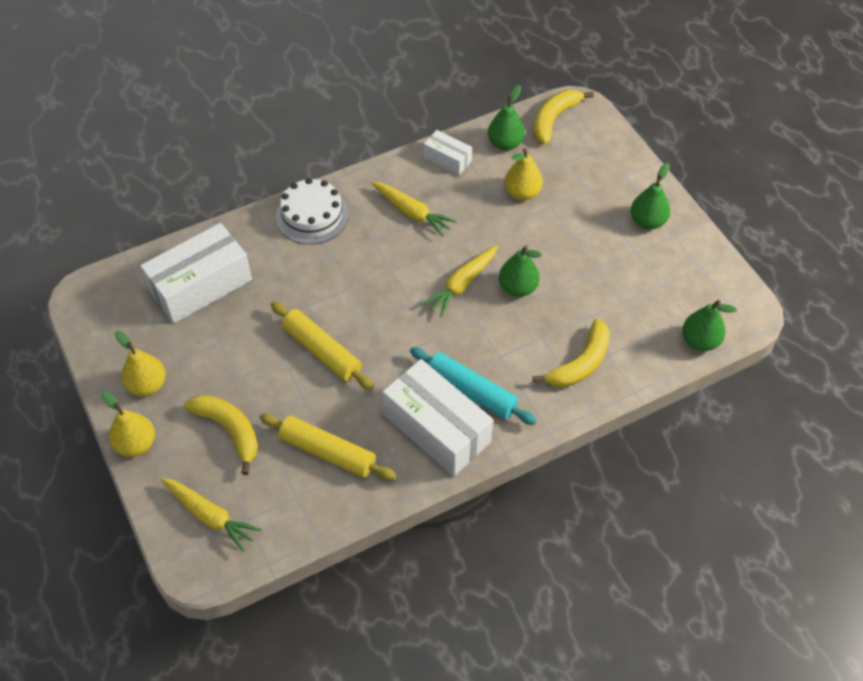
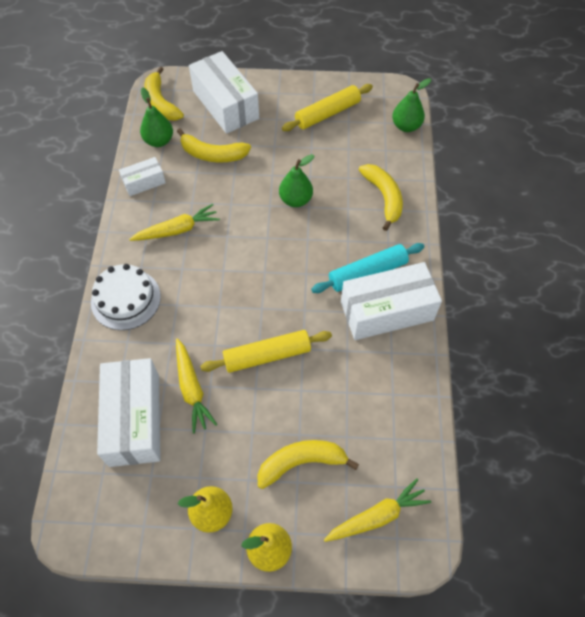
camera: 60 degrees left, 5 degrees up
(328, 452) = (365, 396): yellow rolling pin -> yellow rolling pin (327, 113)
(462, 284) = (268, 231): yellow carrot -> yellow carrot (192, 388)
(522, 193) = (213, 154): yellow pear -> yellow banana
(595, 170) = (225, 104): none -> white box
(647, 221) = (291, 101): green pear -> none

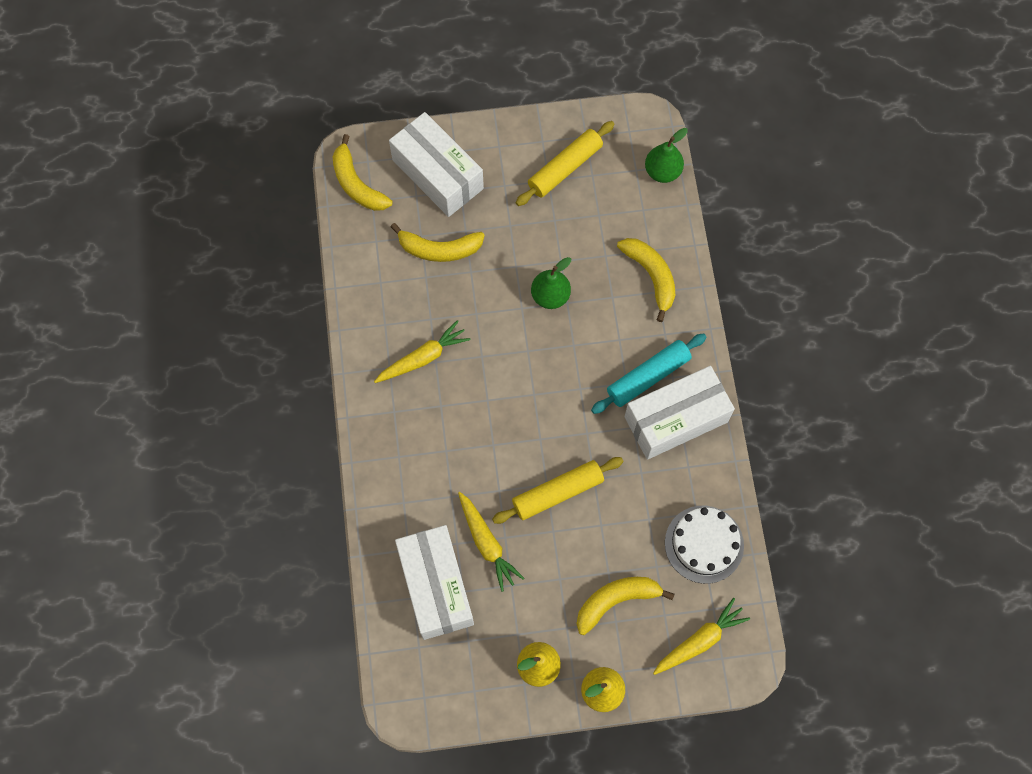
camera: 10 degrees left, 10 degrees up
(126, 299) = (388, 453): white cake -> white cake (704, 544)
(144, 182) = (367, 301): white box -> none
(159, 141) = (369, 240): green pear -> none

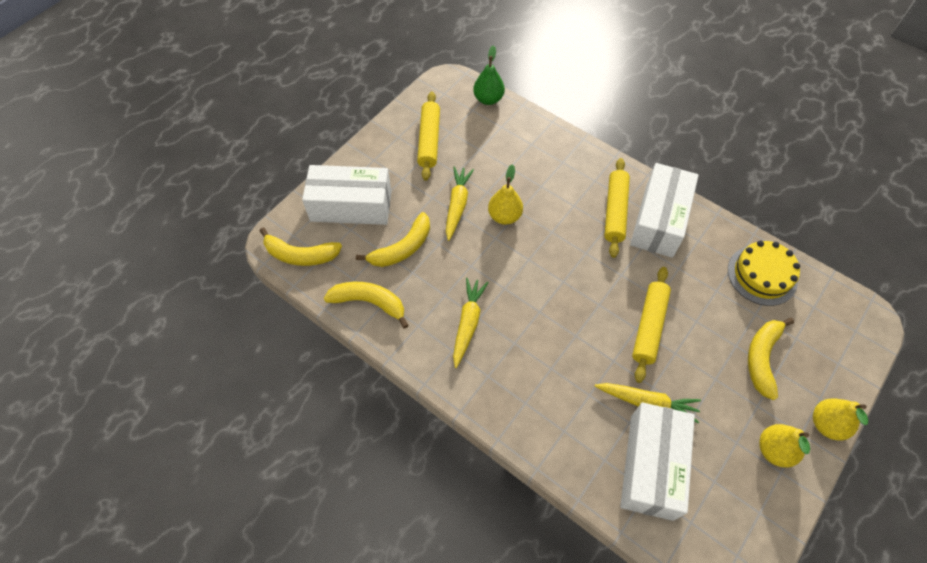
camera: 45 degrees left, 10 degrees down
(436, 586) = (651, 466): white box -> white box turned 75 degrees clockwise
(550, 296) = (504, 216): green pear -> yellow pear
(648, 377) = (615, 211): turquoise rolling pin -> yellow rolling pin
(651, 276) = (549, 157): yellow banana -> yellow banana (369, 302)
(699, 641) = (832, 333): yellow carrot -> yellow carrot (457, 205)
(704, 544) = (762, 275): white cake -> yellow cake

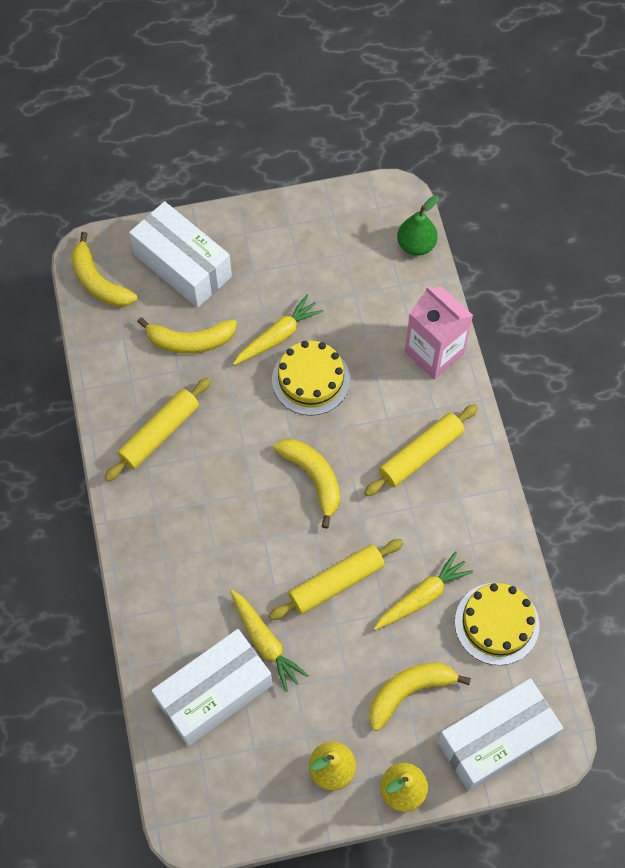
camera: 40 degrees right, 5 degrees up
(369, 302) = (117, 370): yellow banana -> yellow banana (313, 478)
(429, 140) = (314, 249): yellow rolling pin -> yellow rolling pin (159, 433)
(468, 323) = (182, 454): yellow carrot -> yellow carrot (422, 596)
(504, 216) = (311, 379): yellow pear -> yellow cake
(561, 150) = (434, 353): none -> pink carton
(659, 220) = (454, 496): white box -> white box (496, 740)

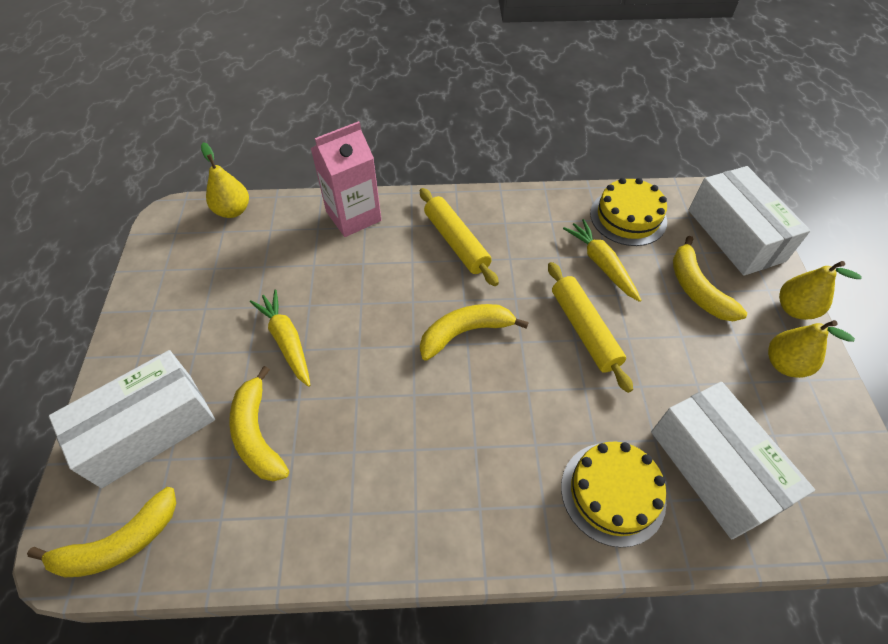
camera: 80 degrees left, 10 degrees down
(159, 433) = (373, 488): yellow rolling pin -> none
(190, 341) = (257, 434): yellow banana -> yellow banana turned 150 degrees clockwise
(265, 642) = (651, 406): yellow carrot -> none
(311, 379) = (350, 318): yellow cake -> yellow cake (612, 493)
(416, 245) = (233, 211): green pear -> yellow pear

